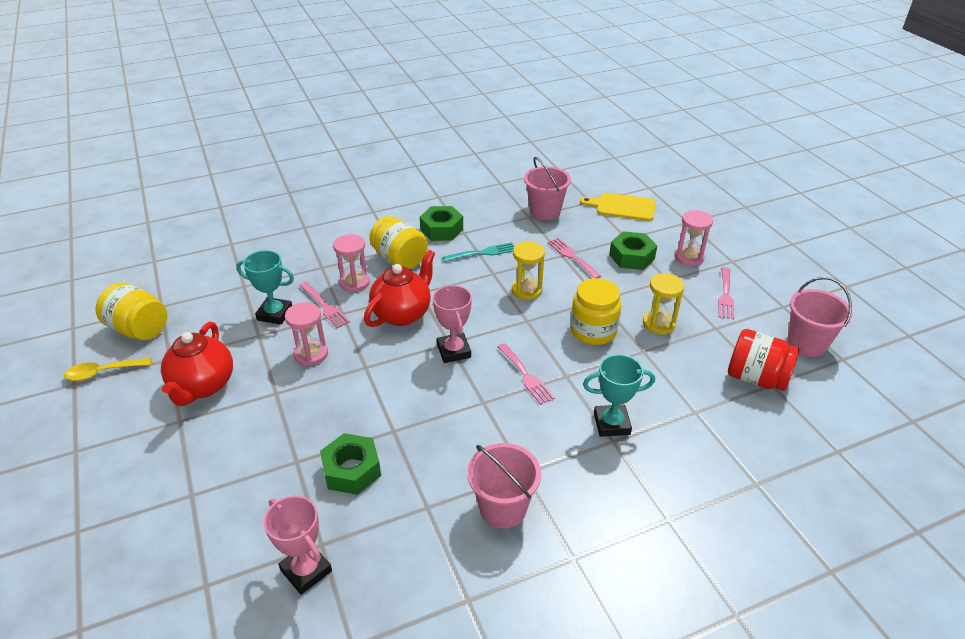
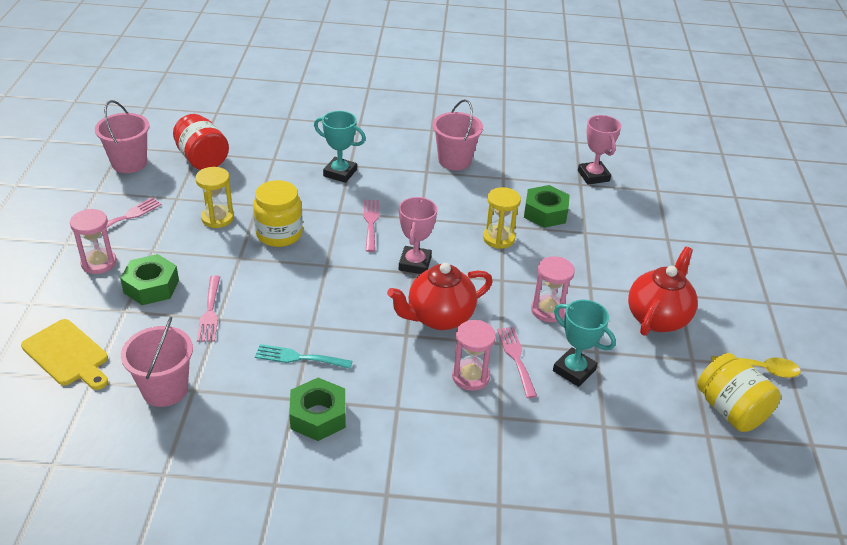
camera: 155 degrees left, 0 degrees up
(400, 259) = (401, 388): yellow jar -> none
(526, 290) = (297, 293): yellow hourglass -> yellow hourglass (498, 238)

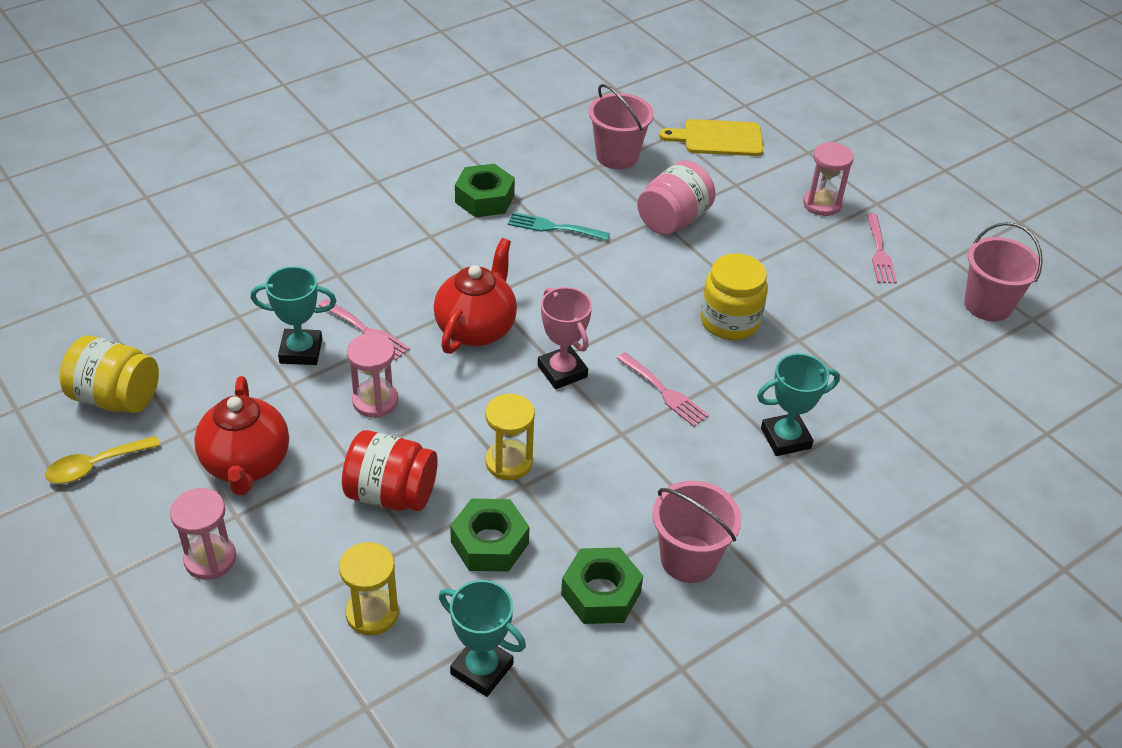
camera: 140 degrees right, 5 degrees up
(151, 286) = (750, 211): green nut -> green nut (600, 593)
(202, 159) = (939, 357): red jar -> red jar (391, 494)
(210, 312) = (673, 220): pink fork -> pink jar
(217, 218) = (807, 301): yellow hourglass -> yellow hourglass (372, 613)
(299, 358) = (553, 227): turquoise fork -> turquoise fork turned 135 degrees counterclockwise
(470, 376) = (393, 292): pink hourglass -> pink hourglass (210, 559)
(593, 176) = (482, 669): pink trophy -> turquoise trophy

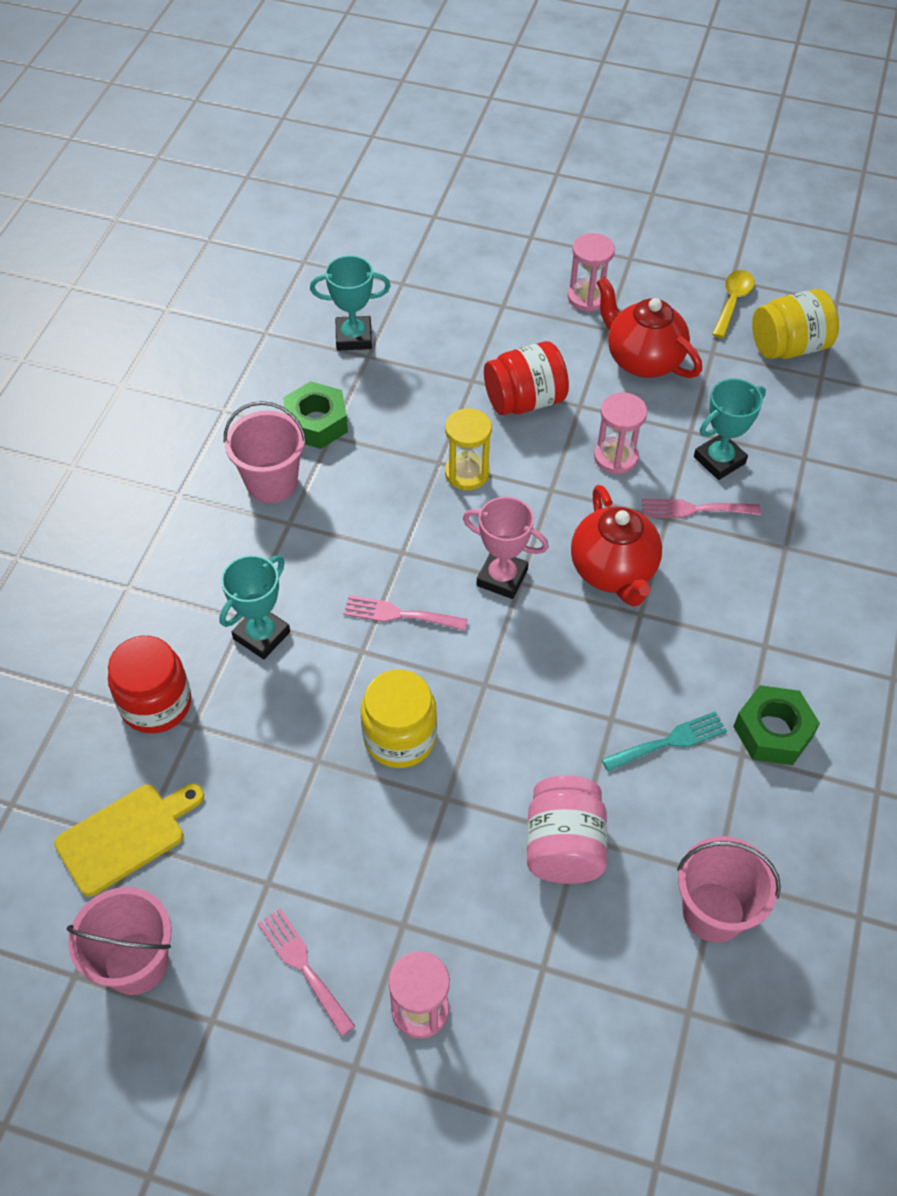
camera: 145 degrees right, 10 degrees up
(372, 613) = (453, 327): yellow hourglass -> none
(490, 543) = (423, 410): green nut -> none
(718, 138) = (631, 1050): yellow cutting board -> yellow cutting board (126, 836)
(901, 438) = (156, 704): none -> red jar

